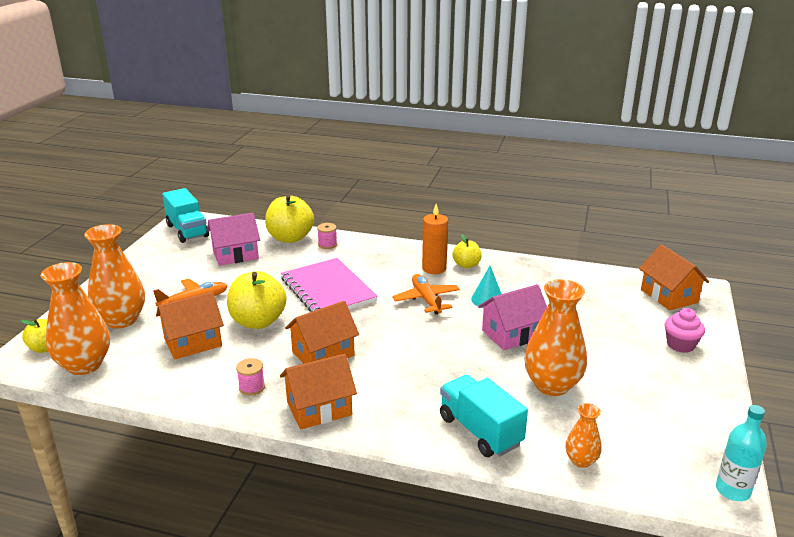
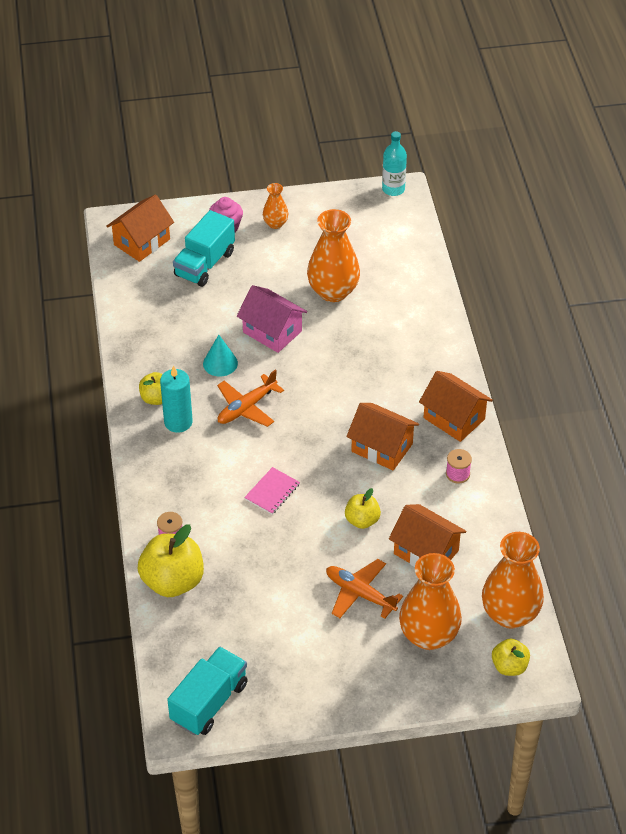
camera: 115 degrees left, 20 degrees up
(235, 255) = (243, 614): pink house -> none
(258, 321) = (362, 520): yellow apple -> yellow apple, size x0.56
(328, 290) = (272, 492): pink notebook -> pink notebook, size x0.46
(434, 268) = (178, 422): orange candle -> turquoise candle
(480, 431) = (416, 318): turquoise truck -> turquoise truck (205, 264)
(581, 460) = (412, 260): orange vase -> orange vase (275, 224)

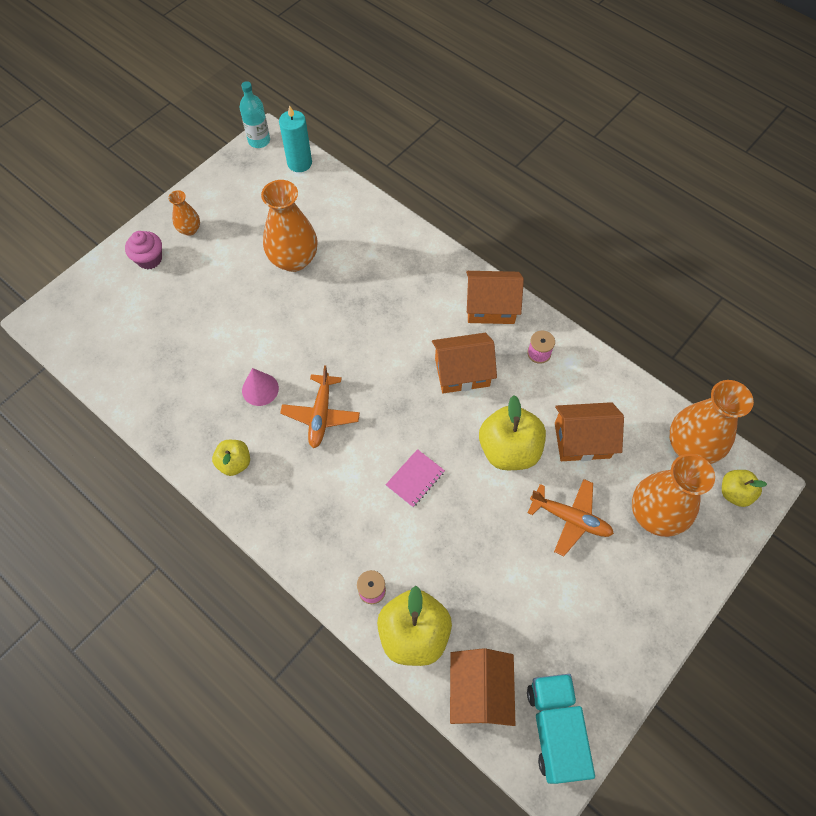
camera: 40 degrees left, 15 degrees up
(142, 242) = (85, 321): orange house -> orange house (479, 691)
(178, 422) = (275, 472): turquoise candle -> turquoise candle (299, 163)
(205, 264) = (161, 305): turquoise truck -> none
(220, 363) = (260, 389): turquoise cone -> pink cone
(272, 331) = (277, 329): pink house -> none
(272, 492) = (415, 479): pink notebook -> pink notebook turned 45 degrees clockwise
(360, 593) = (570, 519): orange plane -> orange plane turned 150 degrees counterclockwise
(362, 520) = (509, 449): yellow apple -> yellow apple, size x1.78

